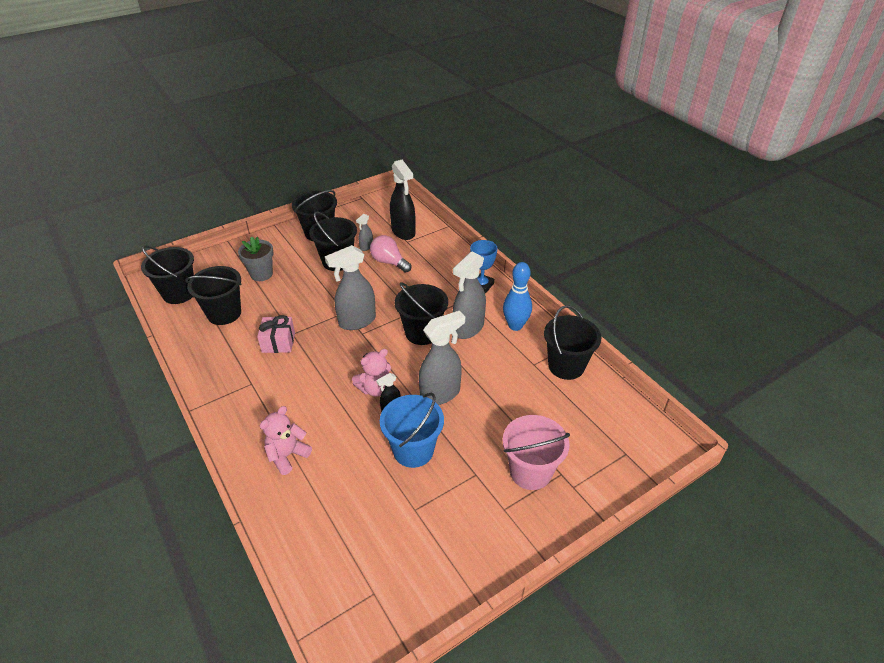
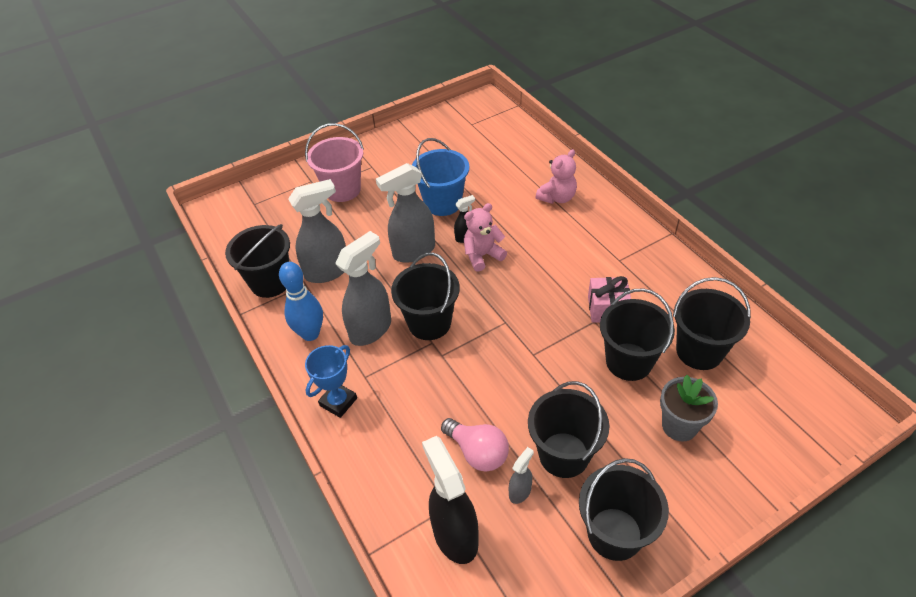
camera: 175 degrees left, 5 degrees up
(179, 293) = (787, 387): black bucket -> black bucket (628, 361)
(357, 321) = (514, 339): grey spray bottle -> grey spray bottle (327, 271)

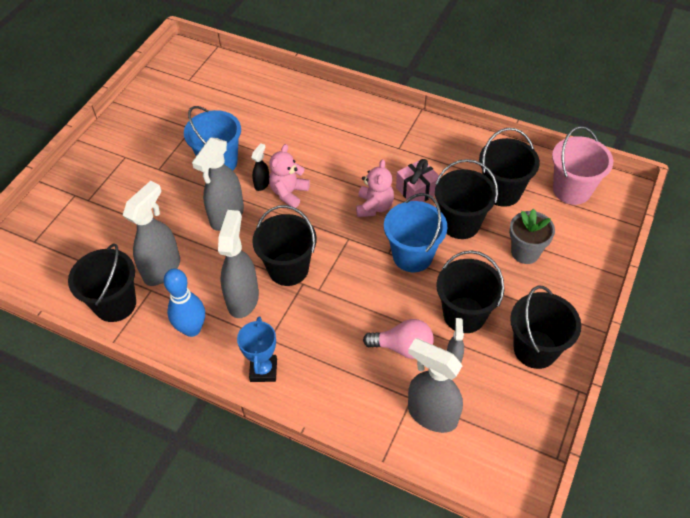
camera: 35 degrees left, 5 degrees up
(342, 190) = (114, 190): pink bucket -> pink bucket (572, 190)
(455, 535) = (431, 414): black spray bottle -> grey spray bottle
(555, 369) = (412, 256): none -> blue bucket
(557, 197) = (313, 117): pink teddy bear -> pink teddy bear (374, 206)

